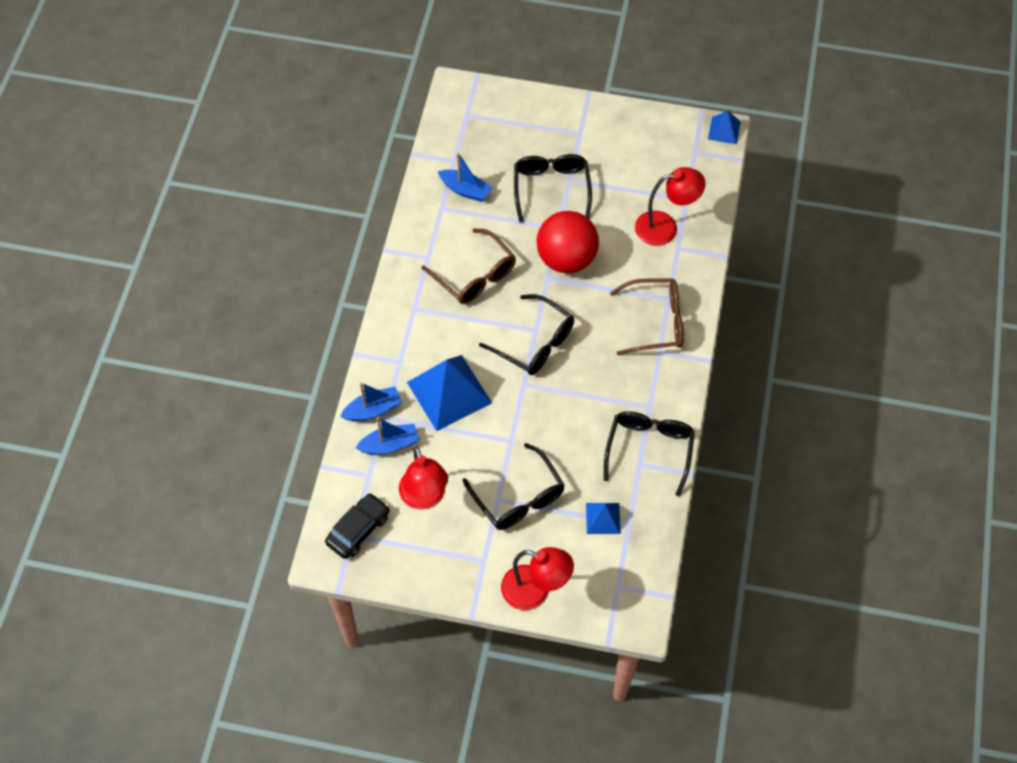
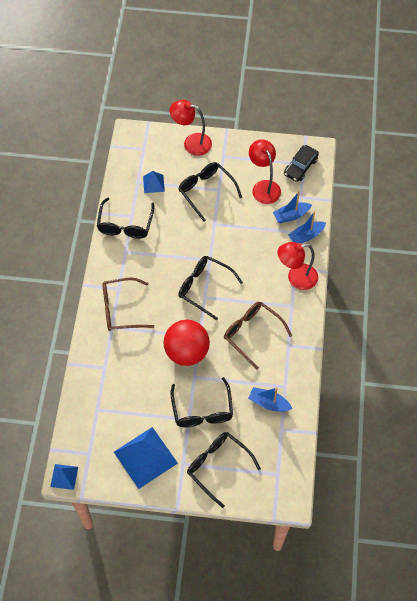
camera: 175 degrees right, 0 degrees up
(449, 392) = (258, 250): blue pyramid -> blue pyramid (145, 457)
(537, 127) = (218, 467): none -> black glasses
(665, 227) = (113, 383): red lamp -> red lamp (296, 278)

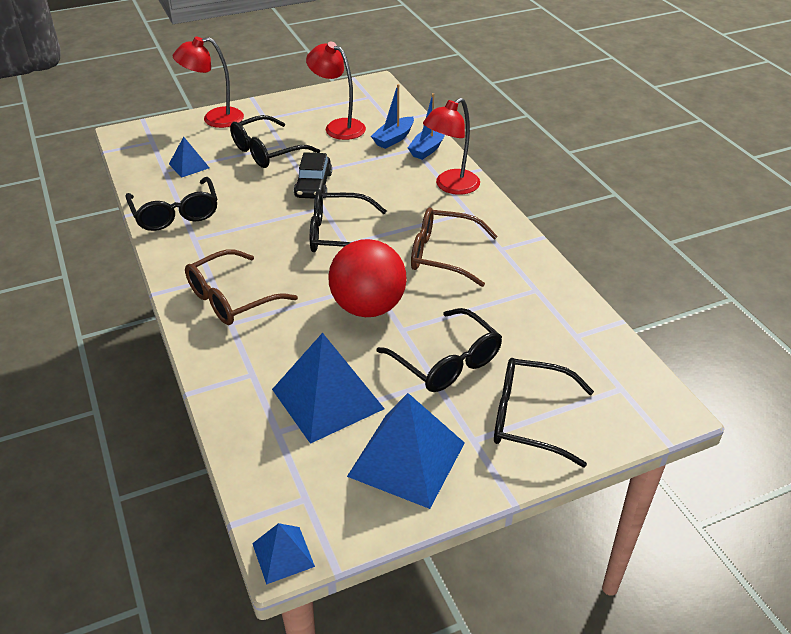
camera: 30 degrees left, 20 degrees down
(131, 402) = (327, 398): none -> blue pyramid
(206, 191) = (267, 151): black glasses -> black glasses turned 60 degrees counterclockwise
(269, 403) = (532, 315): blue boat -> none
(300, 167) = (368, 100): black car -> black car (313, 185)

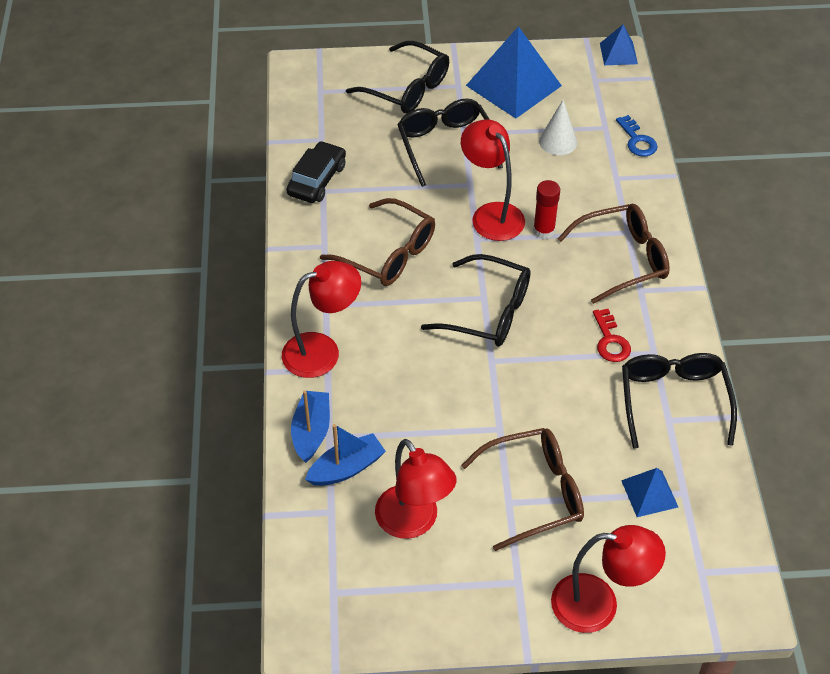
camera: 160 degrees left, 10 degrees up
(231, 238) = (610, 340): none -> red key
(235, 424) = (637, 140): none -> blue key
(267, 151) = (533, 493): black glasses -> brown glasses
(313, 185) = (490, 403): black car -> black car (317, 180)
(313, 305) = (543, 231): none -> red glue stick
(327, 398) = (558, 141): blue pyramid -> white cone
(368, 307) = (491, 214): red ball -> red lamp
(428, 149) = (311, 431): blue boat -> blue boat turned 45 degrees counterclockwise

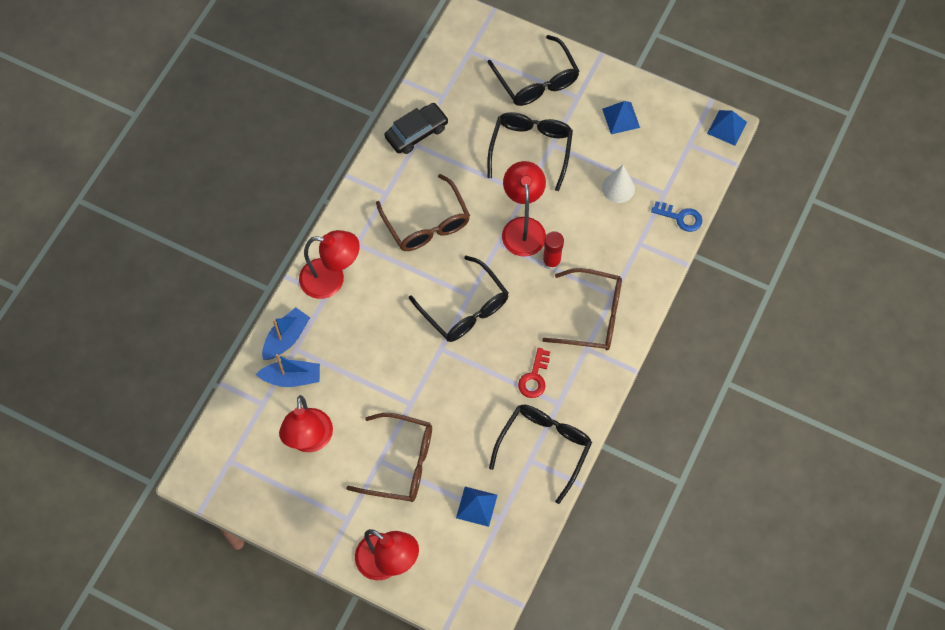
camera: 30 degrees right, 15 degrees up
(513, 85) = (621, 118): blue pyramid -> blue pyramid, size x0.51
(637, 140) = (680, 217): blue key -> blue key turned 75 degrees counterclockwise

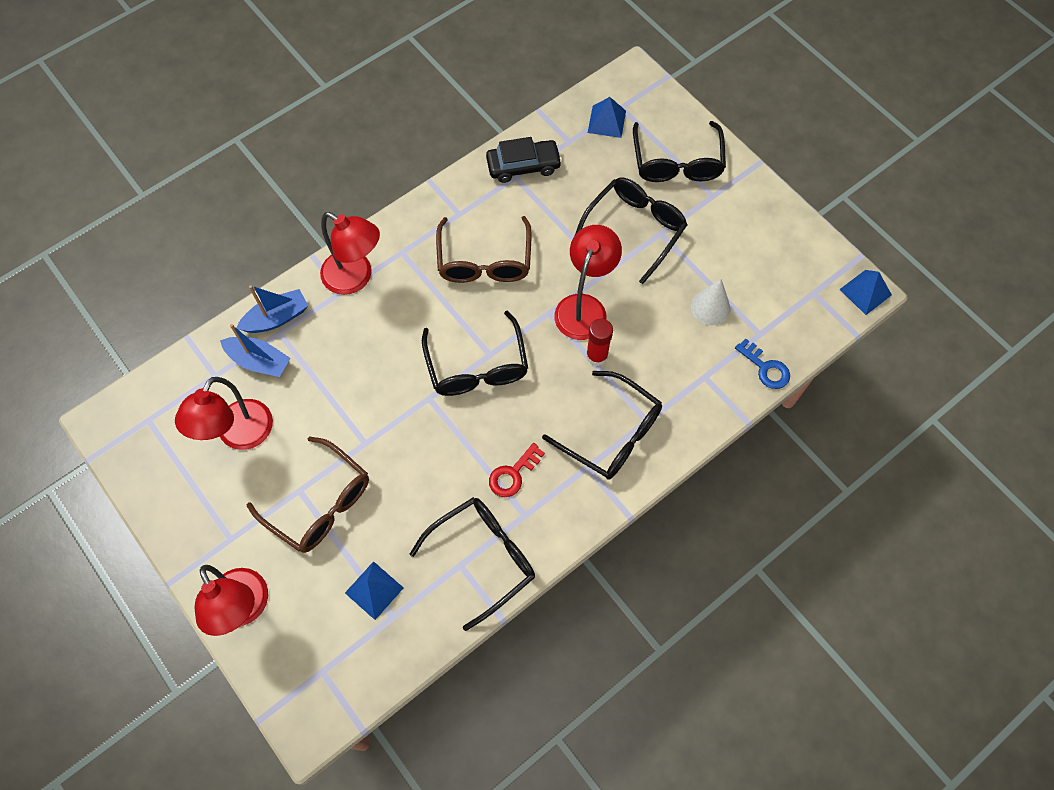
camera: 25 degrees right, 0 degrees up
(591, 316) = (611, 433): brown glasses -> black glasses
(621, 118) = (749, 235): blue pyramid -> blue pyramid (606, 121)

